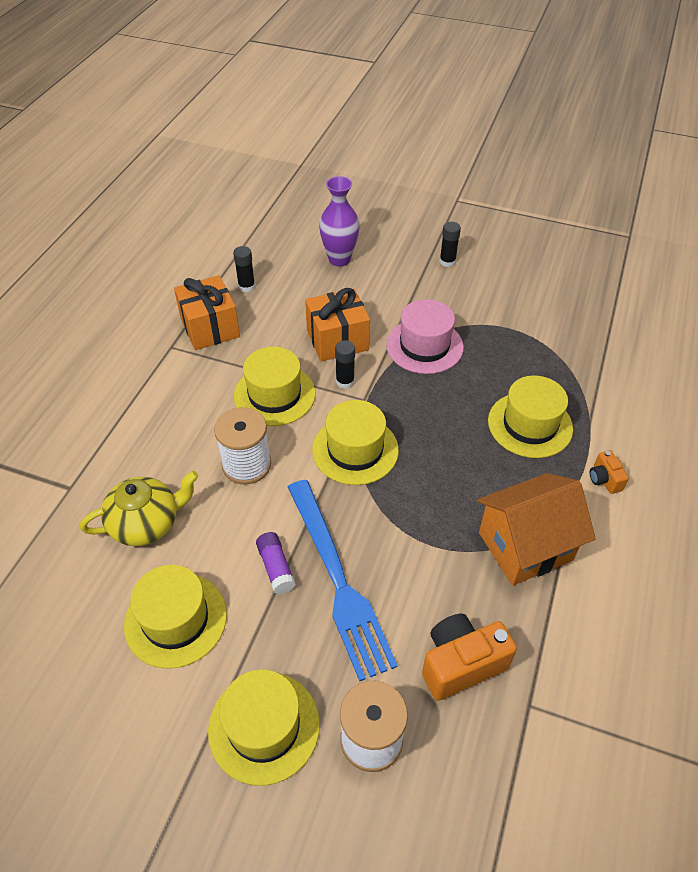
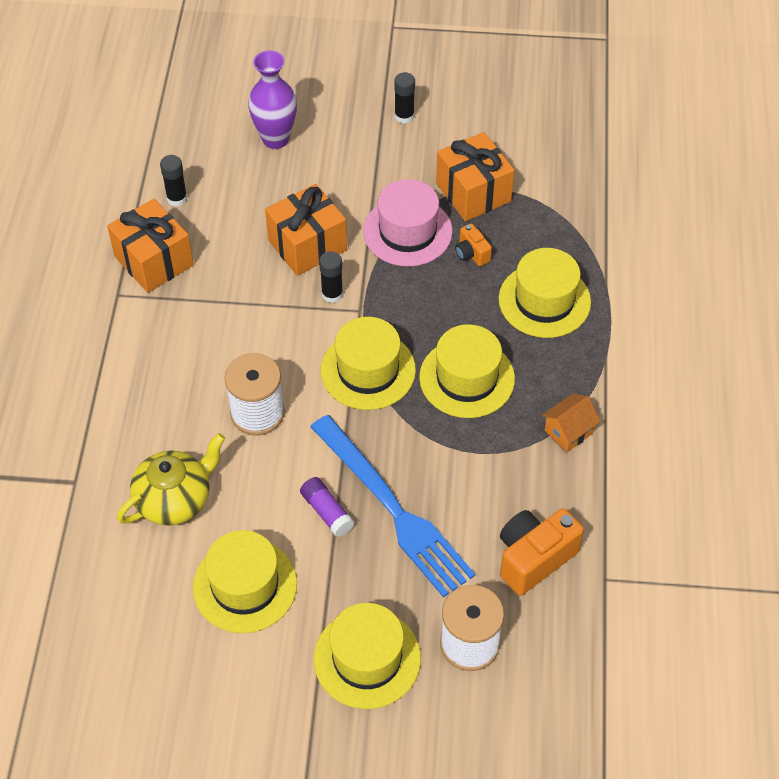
camera: 15 degrees left, 5 degrees up
(274, 395) = (259, 327): yellow hat -> yellow hat (467, 378)
(489, 327) = (473, 192): none -> orange gift
(525, 546) = (568, 432): orange house -> orange house, size x0.49
(604, 479) = (632, 344): orange camera -> orange camera (471, 254)

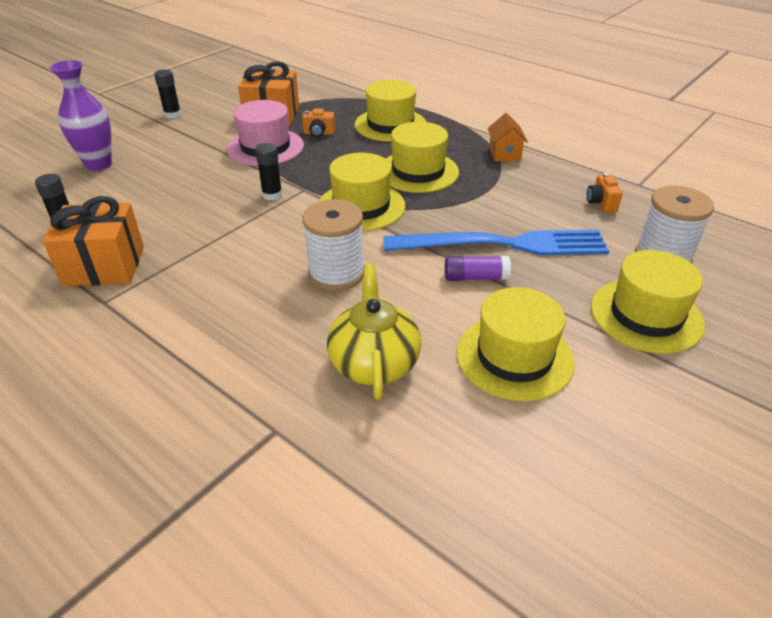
camera: 55 degrees left, 15 degrees down
(307, 245) = (212, 188): orange gift -> none
(534, 558) = (601, 203): orange camera -> orange camera, size x0.52

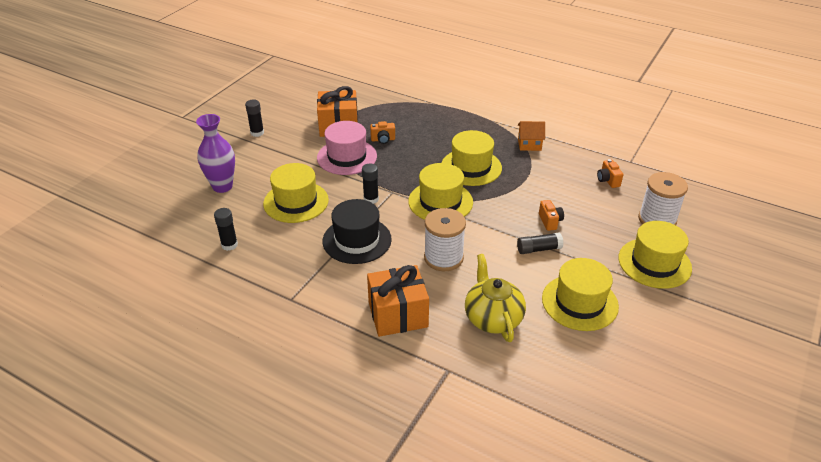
camera: 10 degrees left, 0 degrees up
(104, 266) = (275, 272): orange gift -> orange gift (398, 314)
(230, 240) = (357, 240): none -> black hat
(390, 125) = (435, 126): yellow hat -> yellow hat (296, 202)
(475, 277) = (538, 249): purple glue stick -> black glue stick
(503, 244) = (550, 221): blue fork -> orange camera
(504, 154) = (529, 145): orange house -> orange house turned 75 degrees counterclockwise

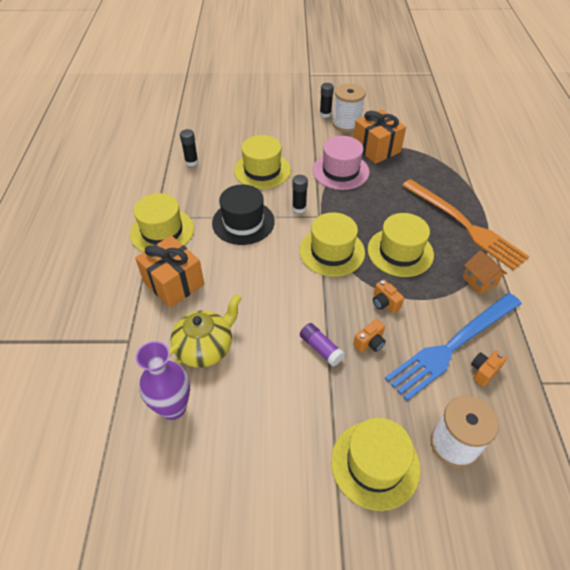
camera: 60 degrees right, 10 degrees up
(222, 186) = (250, 129): purple vase -> purple vase (173, 408)
(383, 140) = (384, 180): orange camera -> orange camera (384, 303)
(443, 258) = (259, 284): white spool -> white spool (346, 124)
(469, 125) = (464, 225): none -> orange fork
(538, 249) = (321, 348): black glue stick -> purple glue stick
(578, 183) = (452, 346): none -> blue fork
(579, 302) = (266, 410): yellow hat -> yellow hat (162, 231)

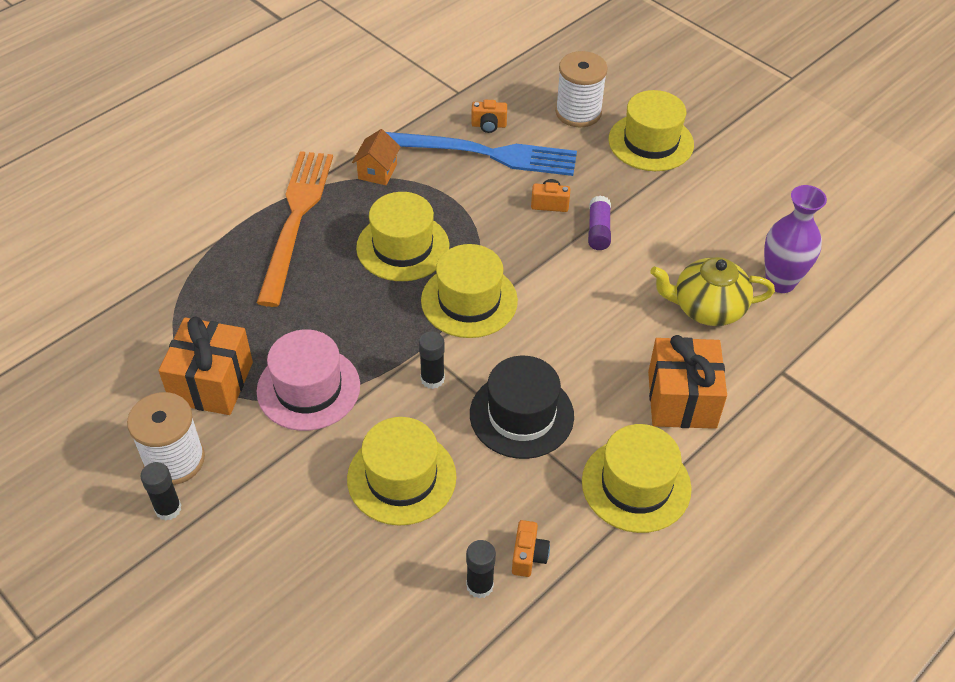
camera: 135 degrees left, 0 degrees up
(384, 303) = (490, 220): orange camera -> orange camera (528, 556)

